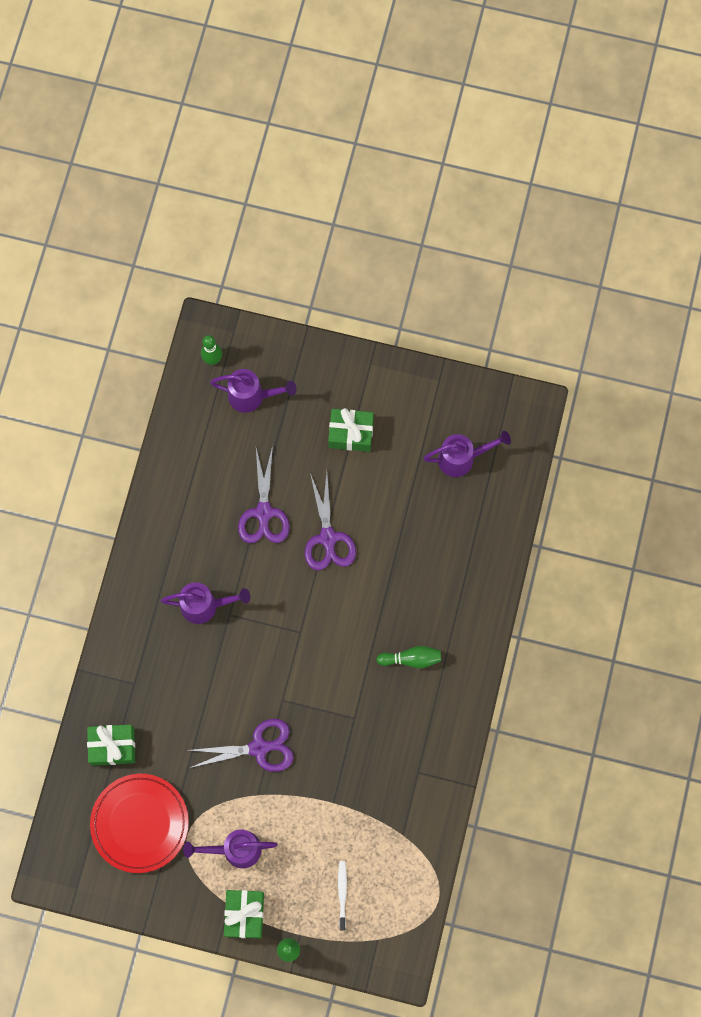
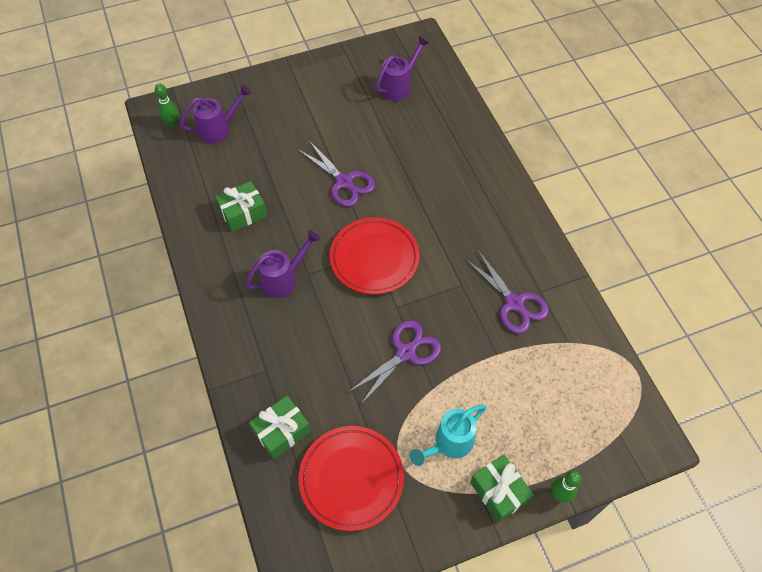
camera: 35 degrees left, 15 degrees down
(235, 849) = (449, 443): purple watering can -> turquoise watering can
(264, 513) = (283, 194): purple scissors -> purple scissors (515, 304)
(297, 638) = (374, 258): none -> red plate
(342, 893) = (562, 418): white toothbrush -> none
(351, 433) = (309, 113): green gift -> green gift (243, 213)
(411, 659) = (469, 221): green bowling pin -> none

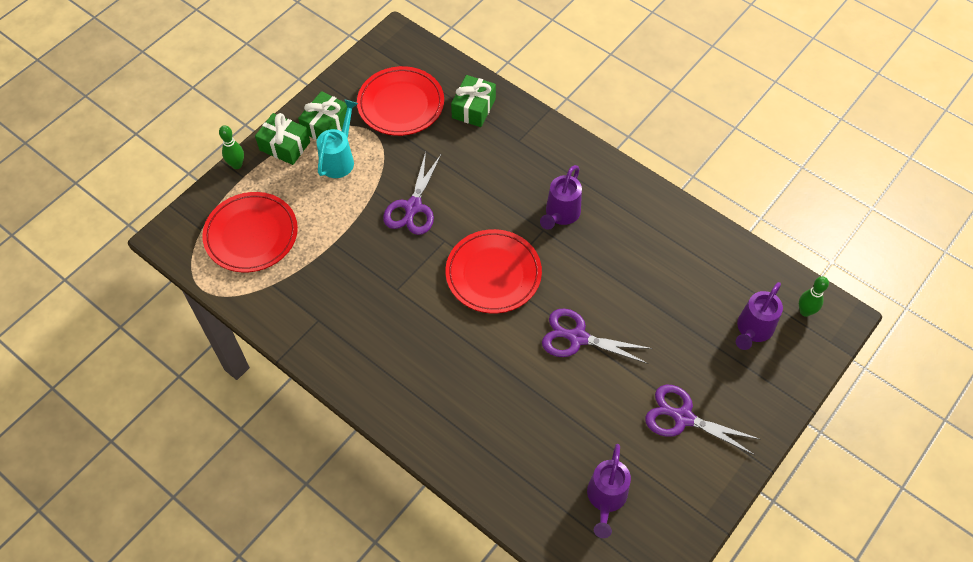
camera: 150 degrees right, 0 degrees up
(243, 213) = (648, 255): green gift -> green gift (326, 125)
(515, 304) = (337, 296): purple scissors -> purple scissors (682, 417)
(571, 402) = (251, 235): none -> red plate

